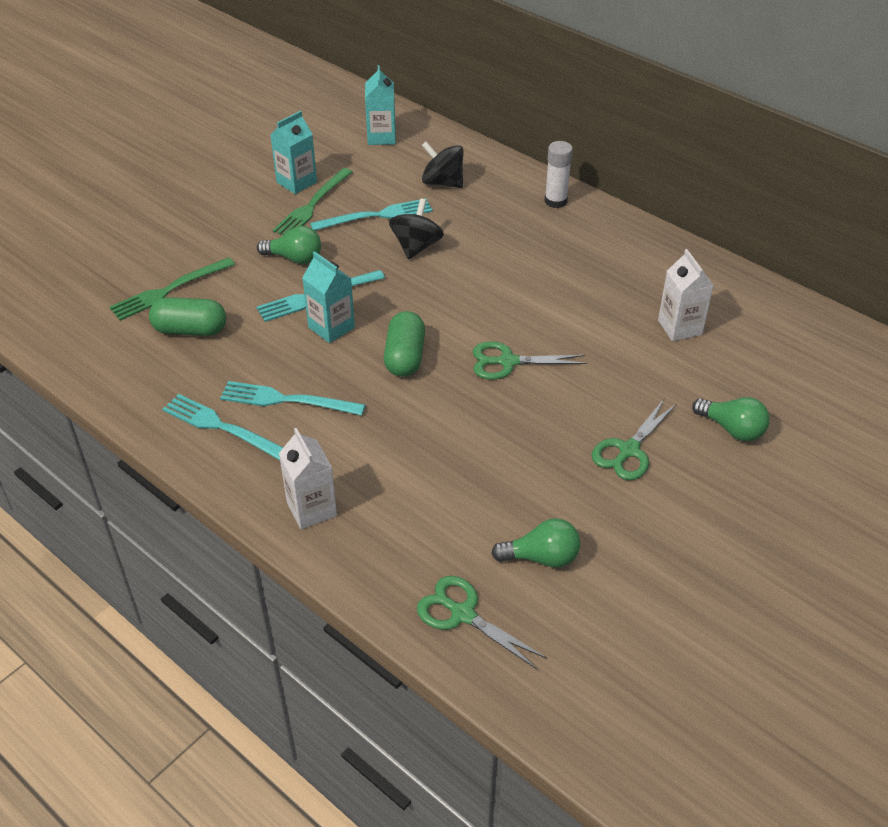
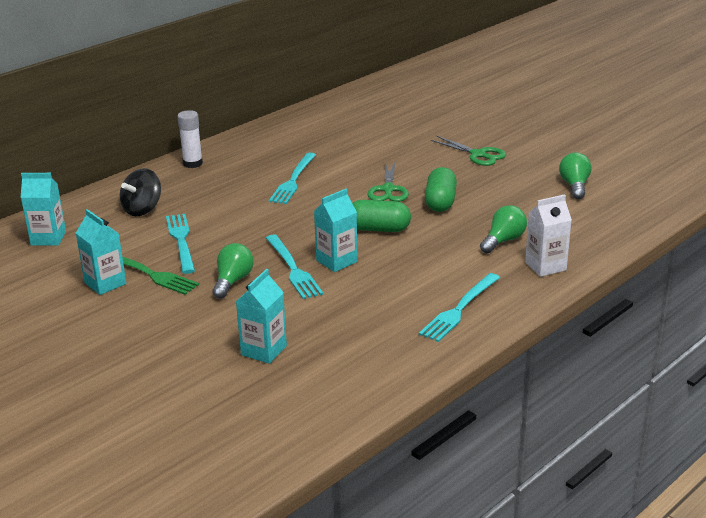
camera: 85 degrees left, 15 degrees down
(169, 290) = (264, 350): green fork -> turquoise carton
(190, 330) = (328, 333): green capsule -> green capsule (440, 202)
(287, 400) = (426, 280): turquoise fork -> turquoise fork (293, 180)
(416, 246) = (234, 223): black spinning top -> none
(462, 614) = (627, 212): green scissors -> none
(680, 327) = (358, 131): white carton -> none
(732, 429) = (458, 124): green light bulb -> green light bulb (503, 240)

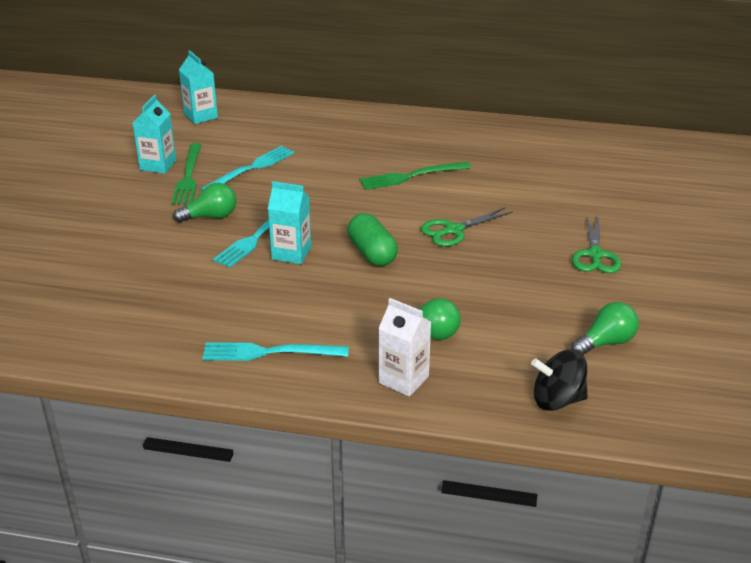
camera: 55 degrees right, 5 degrees up
(142, 209) = (283, 132): black spinning top -> black spinning top (557, 400)
(193, 163) = (384, 120): white glue stick -> none
(264, 350) = (118, 273): turquoise carton -> none
(293, 180) = (411, 176): turquoise fork -> green fork
(440, 202) = (464, 268): green capsule -> none

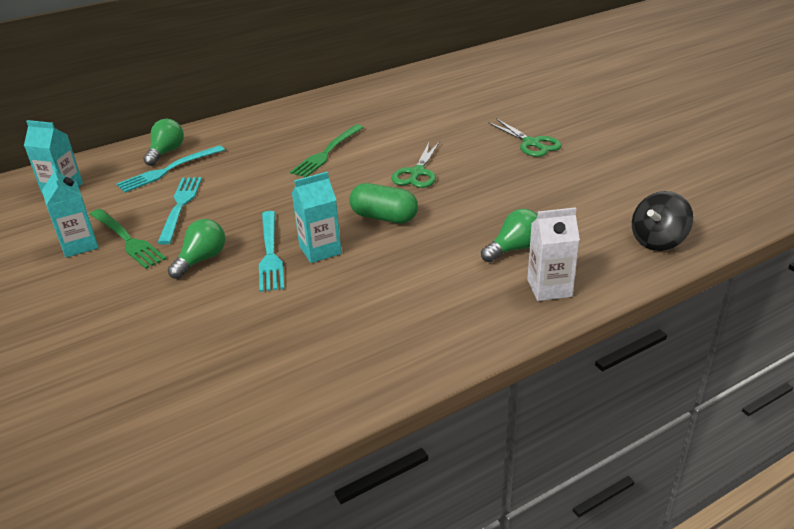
camera: 40 degrees left, 0 degrees up
(269, 352) = (423, 331): turquoise fork -> turquoise fork (168, 170)
(606, 342) = (624, 190): green light bulb -> green light bulb (166, 152)

